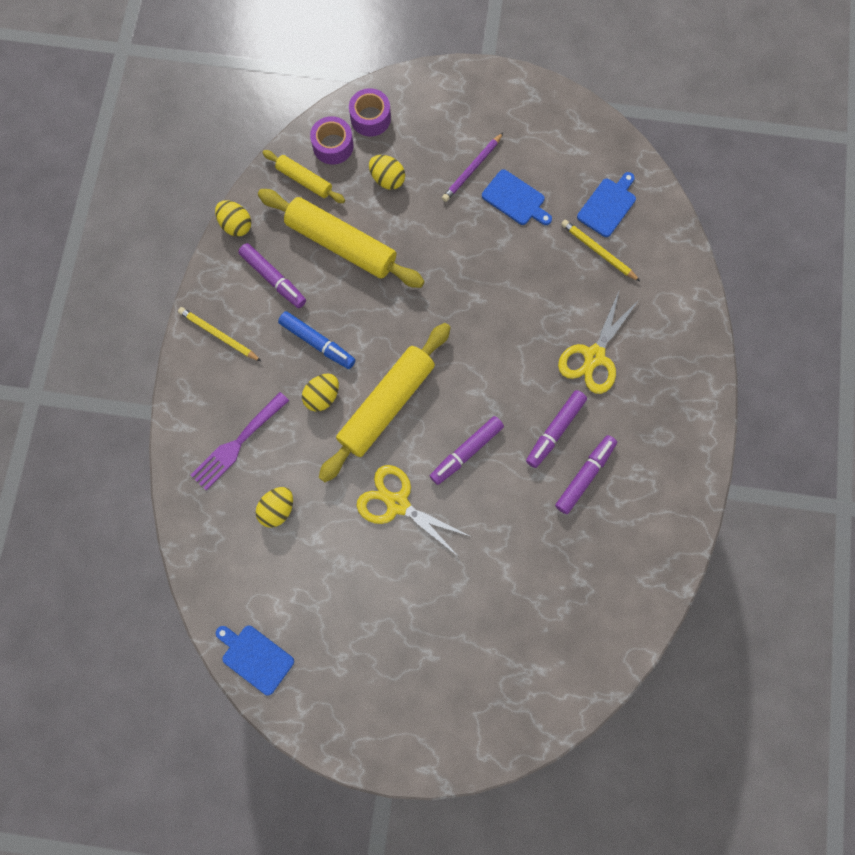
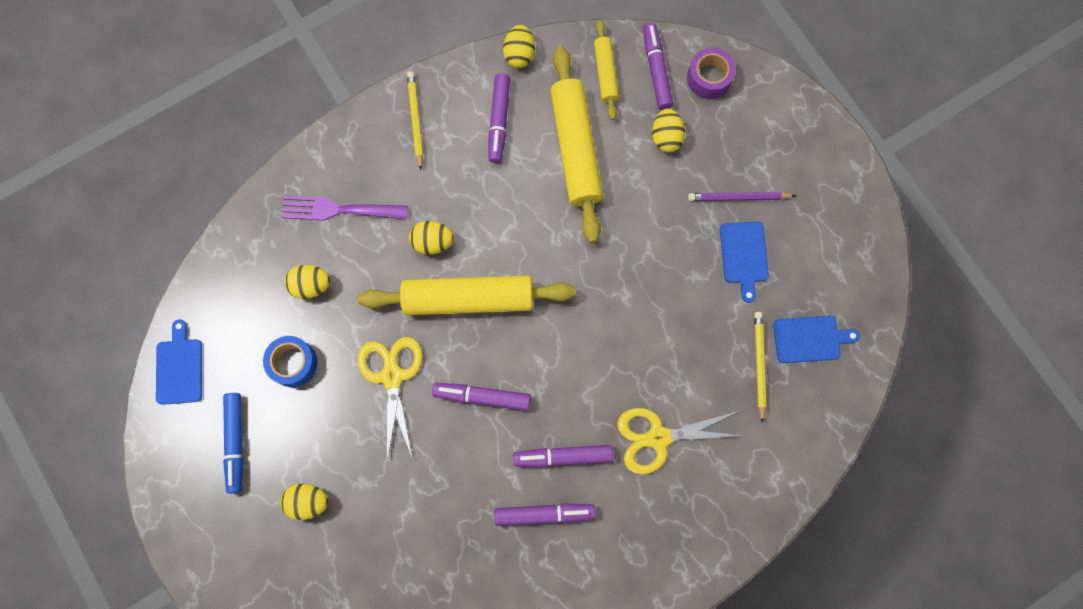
camera: 50 degrees right, 0 degrees up
(317, 343) = (474, 201): blue marker -> blue marker (235, 443)
(326, 568) = (293, 363): none -> blue tape
(333, 146) = (656, 69): purple tape -> purple marker
(439, 637) = (308, 501): none -> yellow egg

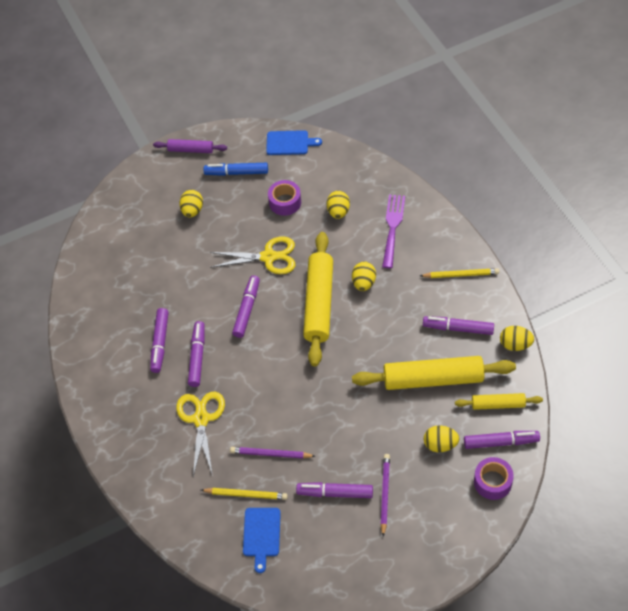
camera: 100 degrees right, 20 degrees down
(188, 522) = (191, 150): none -> purple rolling pin
(293, 363) = (285, 202): blue tape -> purple tape
(700, 340) = (271, 454): none -> purple pencil
(744, 256) = (335, 493): blue cutting board -> purple marker

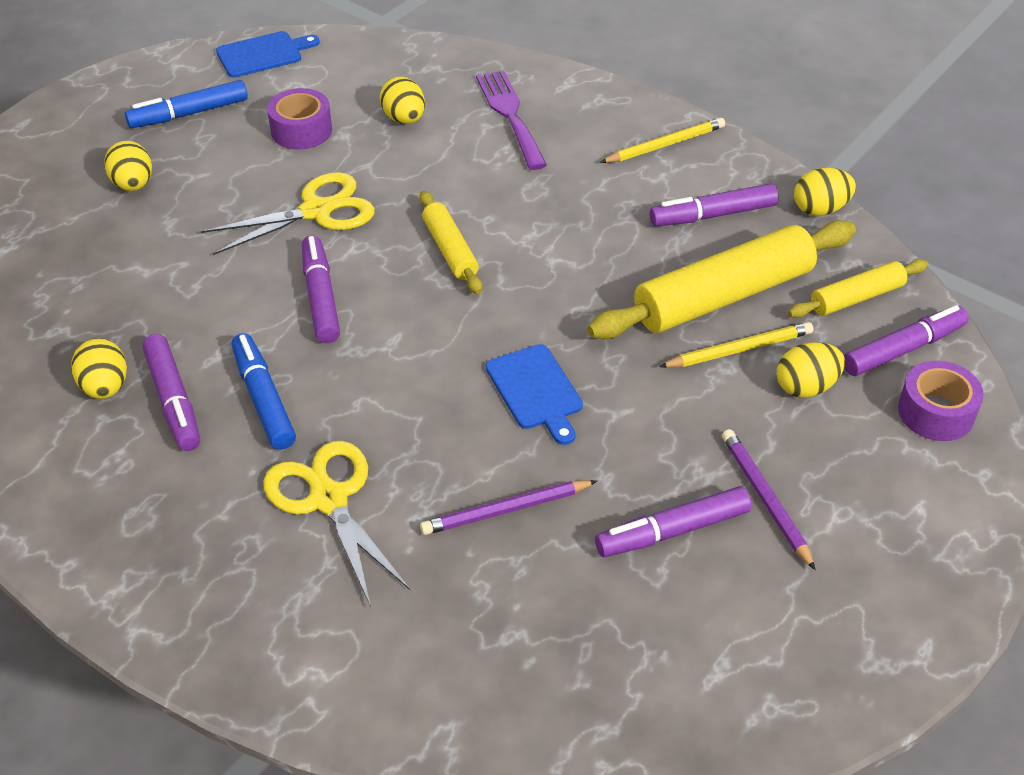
camera: 30 degrees left, 10 degrees down
(191, 150) = (85, 104): purple rolling pin -> none
(197, 357) = (264, 399): purple marker -> blue marker
(246, 494) = (499, 599): yellow pencil -> yellow pencil (739, 350)
(261, 535) = (575, 661): blue cutting board -> blue cutting board (536, 391)
(318, 303) = (450, 250): yellow rolling pin -> yellow rolling pin, size x0.53
(364, 283) = (511, 200): yellow egg -> yellow egg (105, 387)

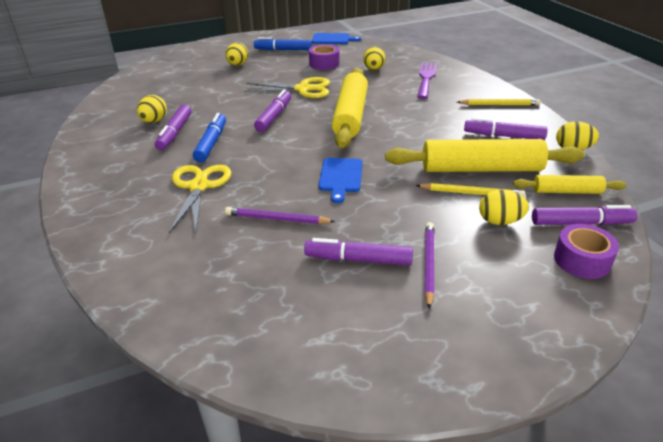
camera: 30 degrees right, 10 degrees down
(450, 250) = (350, 116): yellow rolling pin -> yellow rolling pin, size x1.89

